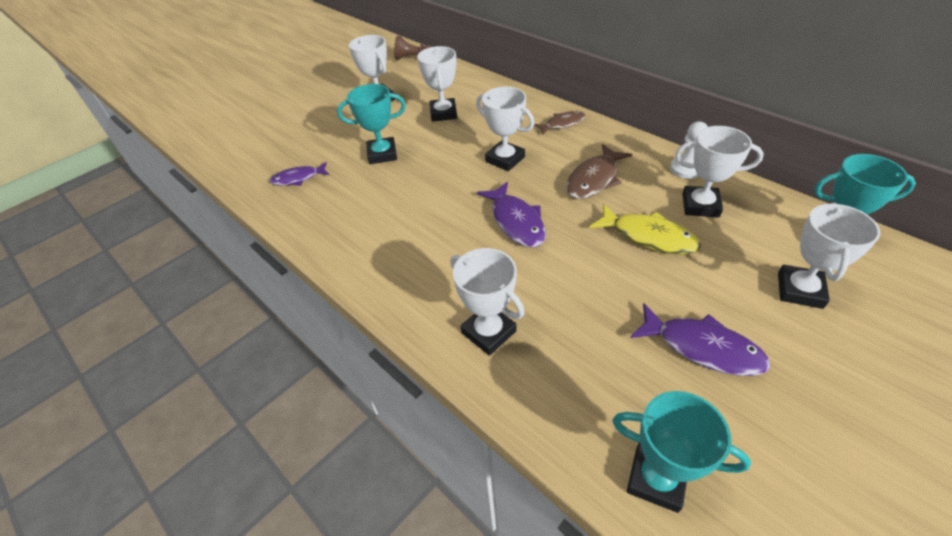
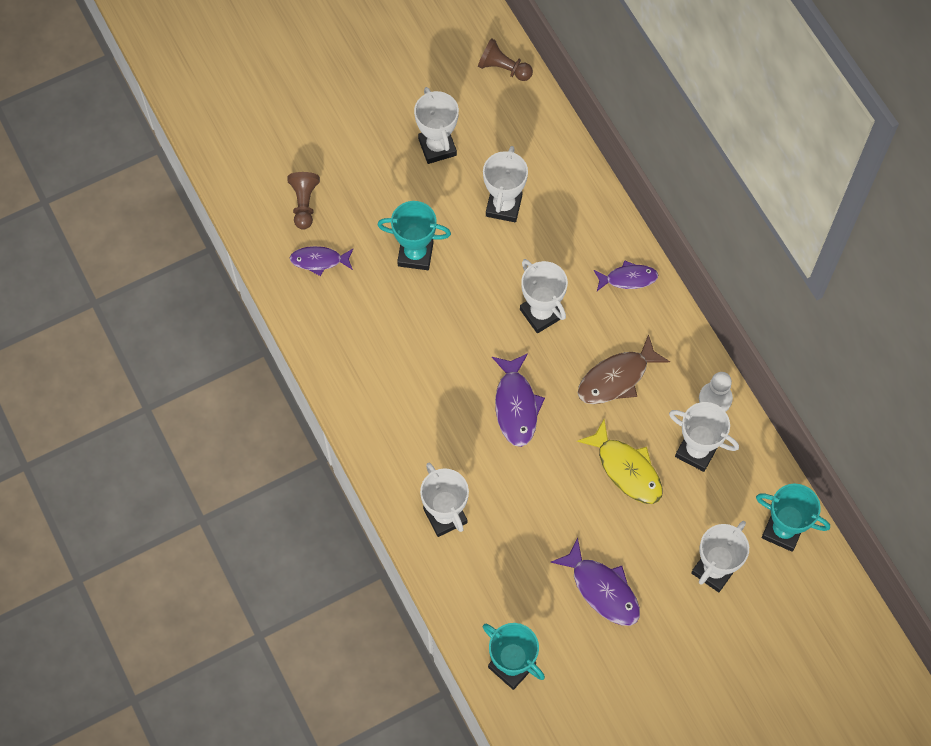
camera: 15 degrees right, 20 degrees up
(278, 151) = (304, 204): none -> brown pawn
(562, 124) = (628, 278): brown fish -> purple fish

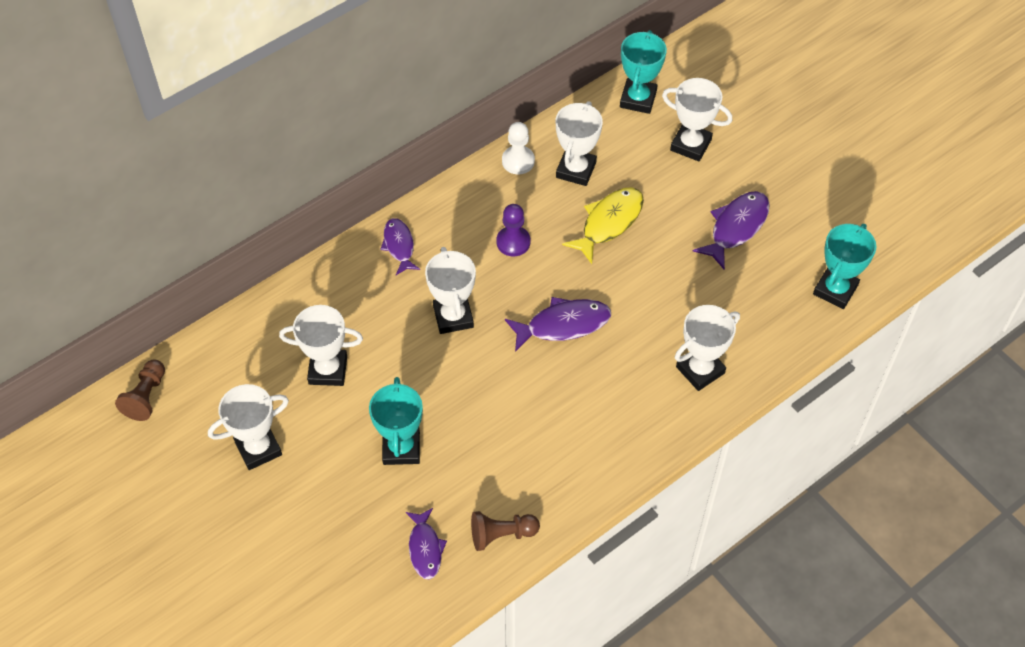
camera: 100 degrees left, 10 degrees down
(304, 204) = (351, 580): brown pawn -> brown pawn (501, 534)
(541, 313) = (453, 317): white trophy -> white trophy turned 60 degrees counterclockwise
(617, 378) = (513, 242): brown fish -> purple pawn

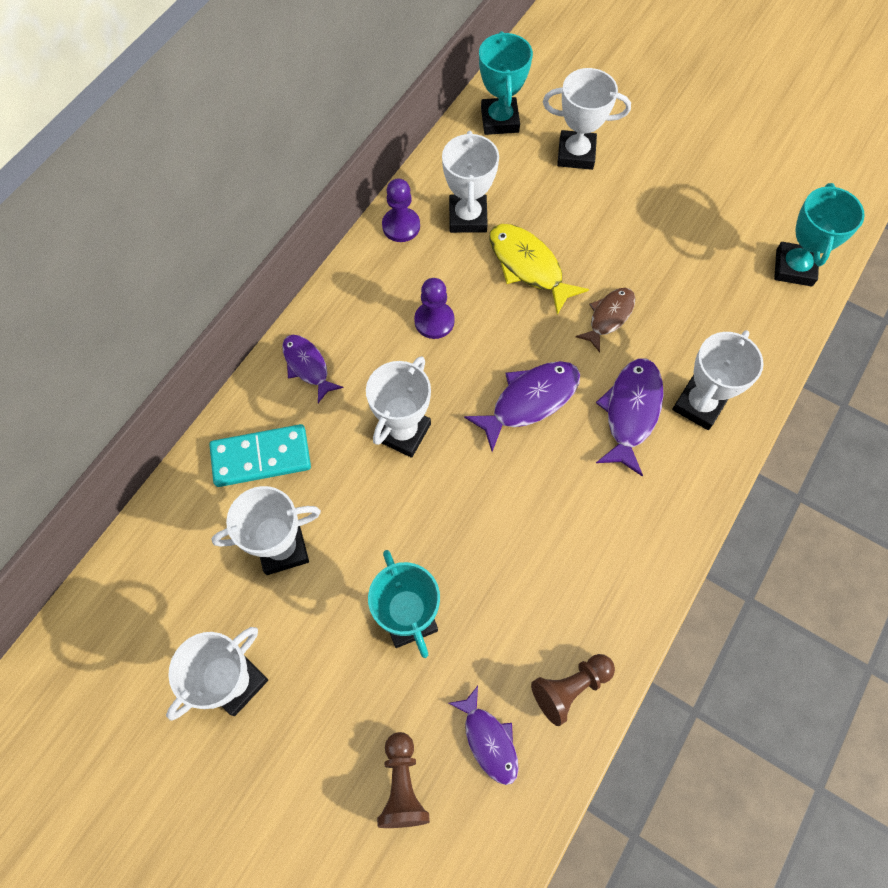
camera: 20 degrees left, 10 degrees up
(146, 396) = (69, 662): brown pawn -> brown pawn (402, 785)
(337, 301) = (261, 457): none -> turquoise domino
(453, 317) = (403, 432): white trophy -> white trophy turned 60 degrees clockwise
(518, 161) = (401, 226): white pawn -> purple pawn
(609, 223) = (528, 266): yellow fish -> yellow fish turned 60 degrees counterclockwise
(657, 281) = (609, 317): none -> brown fish
(736, 227) = (663, 230): purple fish -> purple fish (630, 412)

